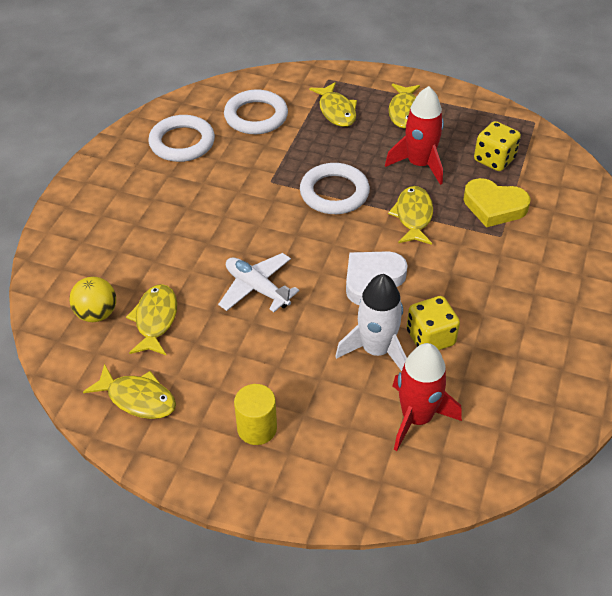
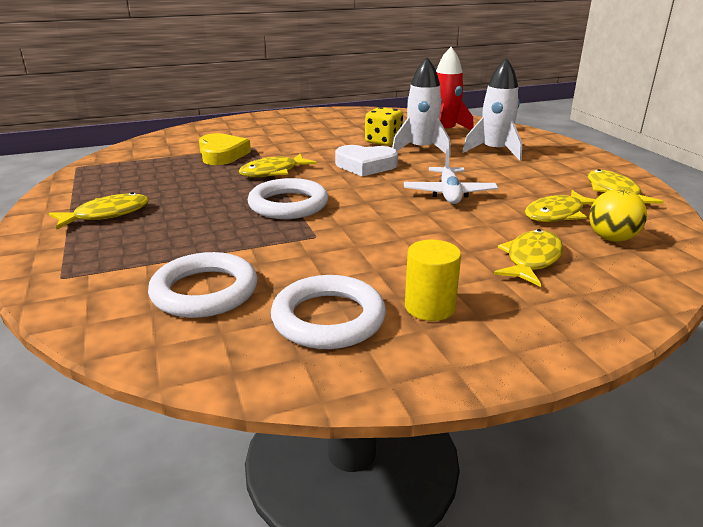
camera: 130 degrees left, 20 degrees down
(257, 428) = (540, 157): yellow cylinder -> yellow cylinder (429, 307)
(312, 406) = (494, 151): none -> white rocket
(336, 111) = (139, 247): yellow fish -> yellow fish (531, 259)
(419, 164) = (197, 187): red rocket -> none
(494, 159) = (155, 166): yellow dice -> none

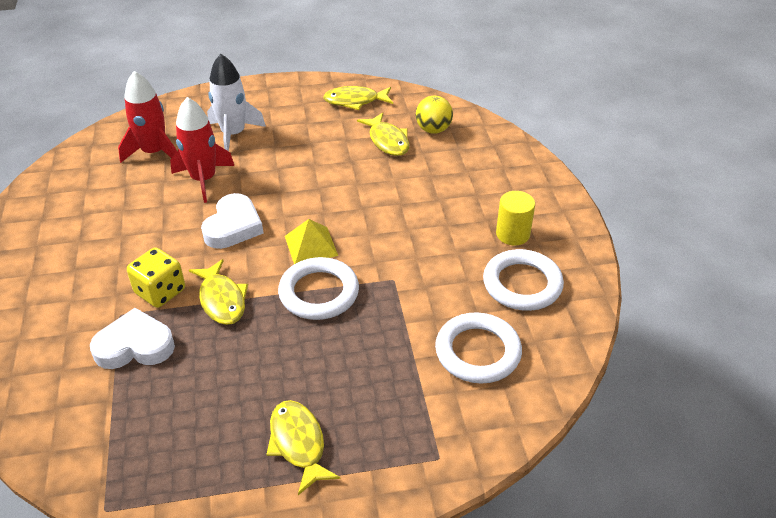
camera: 80 degrees left, 15 degrees up
(222, 154) = (135, 346): yellow heart -> white heart
(353, 195) = (311, 245): none -> yellow pyramid
(383, 142) = (162, 202): yellow dice -> yellow dice (160, 291)
(421, 149) = (204, 179): white rocket -> red rocket
(449, 194) = (328, 186): white plane -> none
(531, 259) = (456, 173): yellow fish -> none

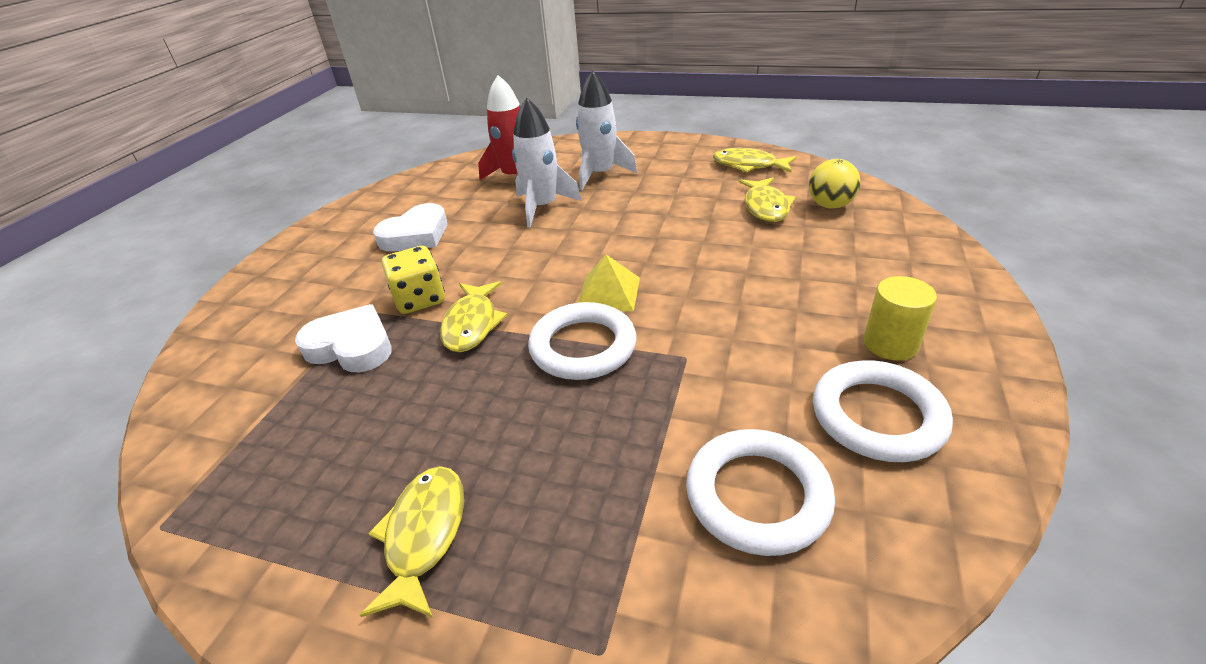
camera: 30 degrees right, 5 degrees down
(204, 179) = (543, 207): red rocket -> white rocket
(233, 226) = (539, 255): white heart -> white heart (416, 235)

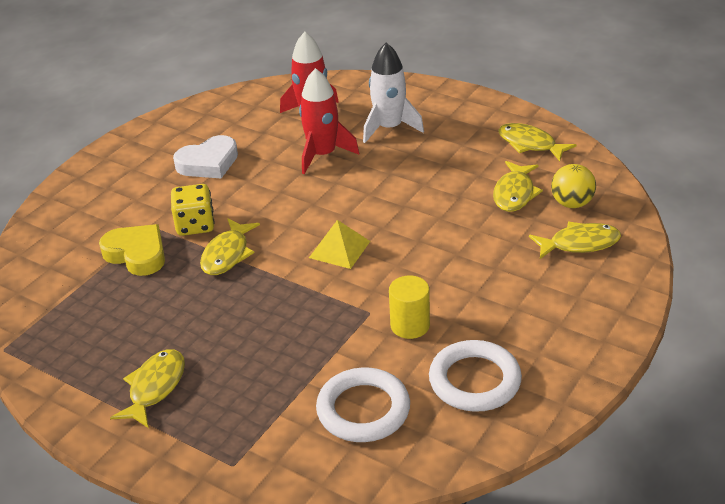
camera: 15 degrees right, 0 degrees up
(351, 346) = (137, 254): white heart -> yellow heart
(543, 207) = (323, 155): white rocket -> red rocket
(583, 347) = (300, 289): white ring -> none
(869, 239) = (579, 244): none -> yellow fish
(890, 344) = (524, 334): yellow cylinder -> yellow cylinder (410, 325)

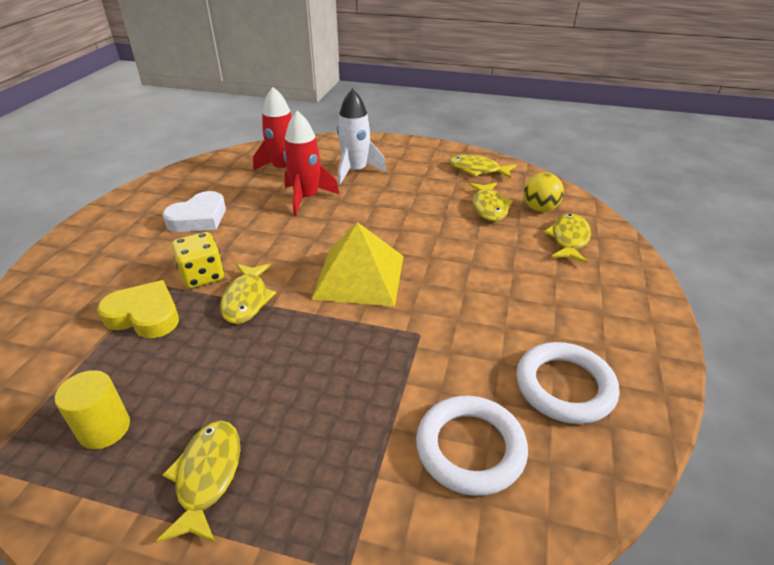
camera: 20 degrees left, 0 degrees up
(339, 249) = (359, 276): yellow pyramid -> yellow pyramid, size x1.74
(410, 325) = (467, 340): yellow cylinder -> yellow cylinder (104, 429)
(579, 244) = (569, 239): yellow fish -> yellow fish turned 45 degrees counterclockwise

